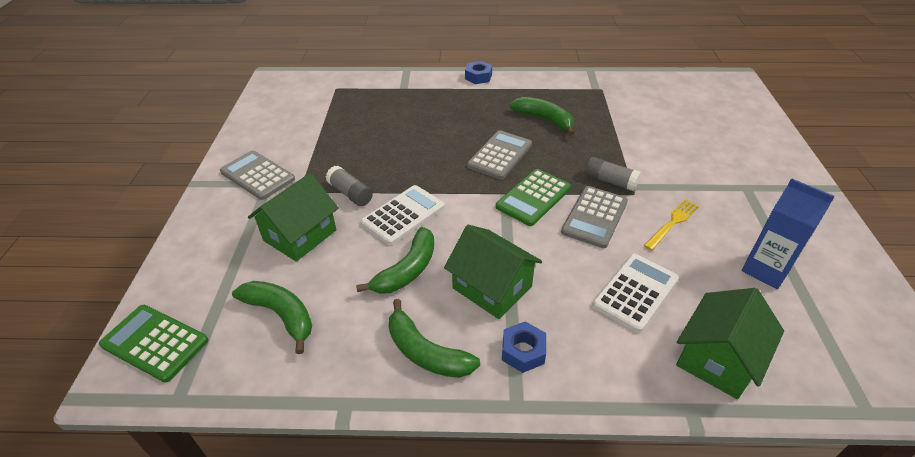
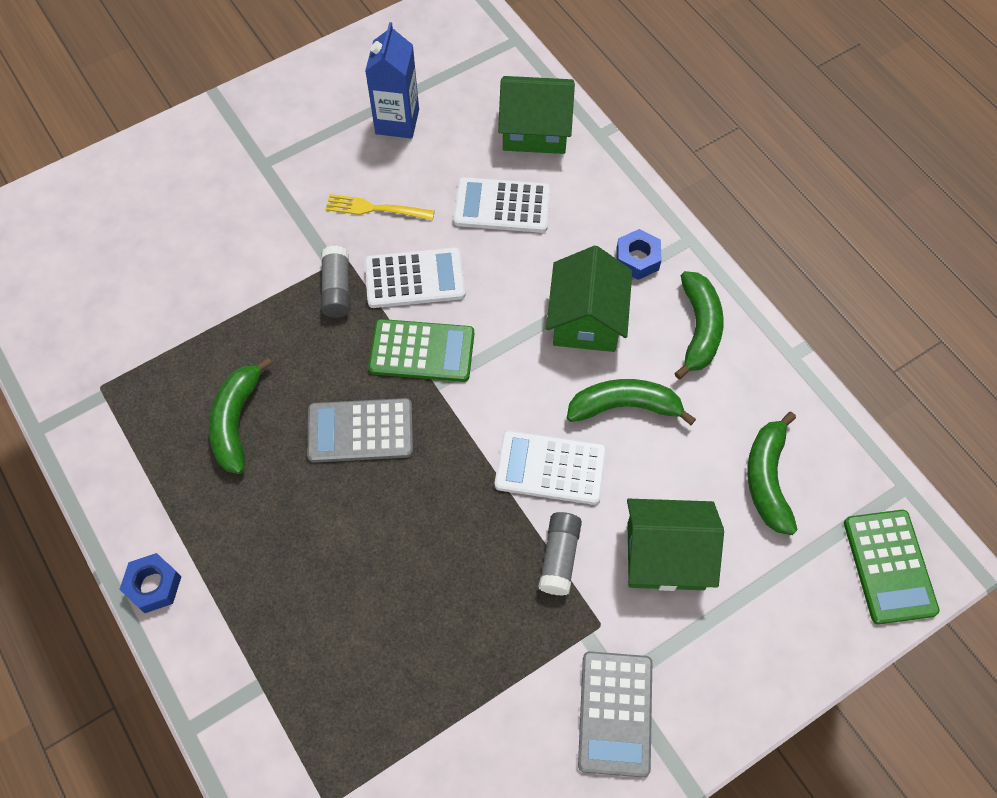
camera: 125 degrees left, 20 degrees up
(594, 217) = (414, 278): grey calculator -> white calculator

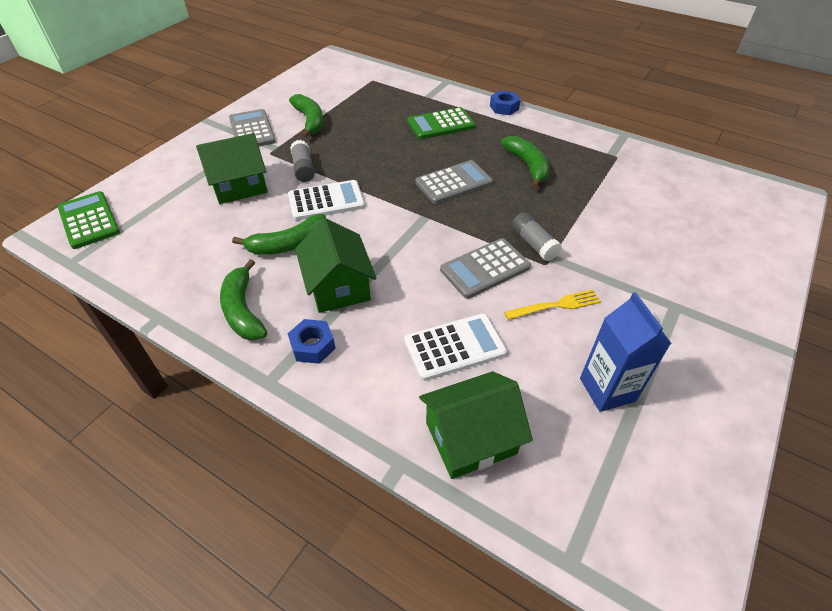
camera: 155 degrees right, 15 degrees down
(414, 278) = (485, 268): white calculator -> grey calculator
(422, 351) = (446, 230): green calculator -> green calculator (441, 124)
(767, 479) = (175, 237): green banana -> green banana (310, 121)

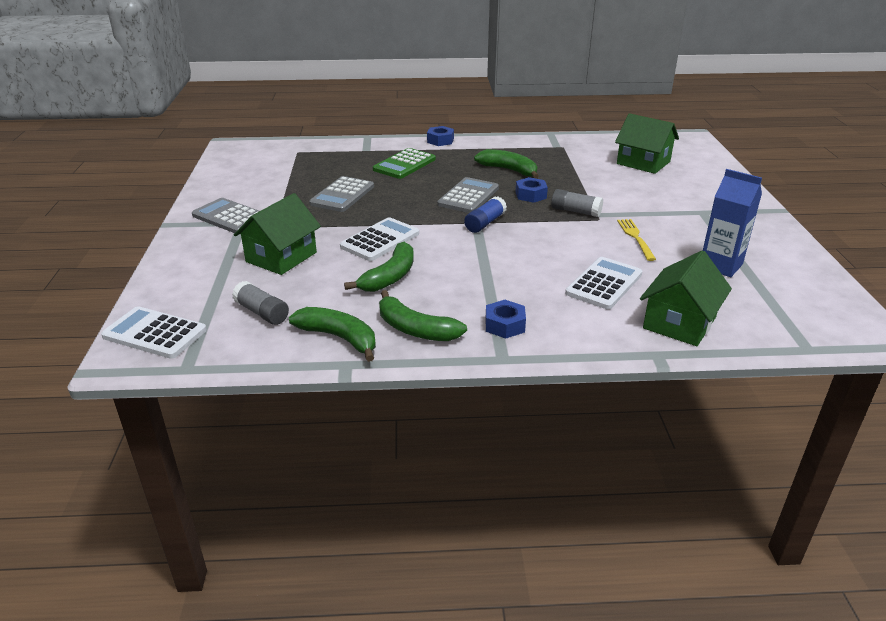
camera: 35 degrees left, 15 degrees down
(89, 220) = (155, 333): green calculator -> white calculator
(303, 169) = (325, 227): grey glue stick -> grey glue stick (262, 312)
(310, 121) = (280, 194): green banana -> green banana (339, 338)
(338, 286) = (471, 285): green house -> green house (643, 163)
(432, 220) = (485, 223): none -> blue glue stick
(485, 268) = (563, 236): grey calculator -> grey calculator (342, 195)
(513, 205) = (530, 195): none -> blue nut
(556, 305) = (635, 237): yellow fork -> yellow fork turned 45 degrees counterclockwise

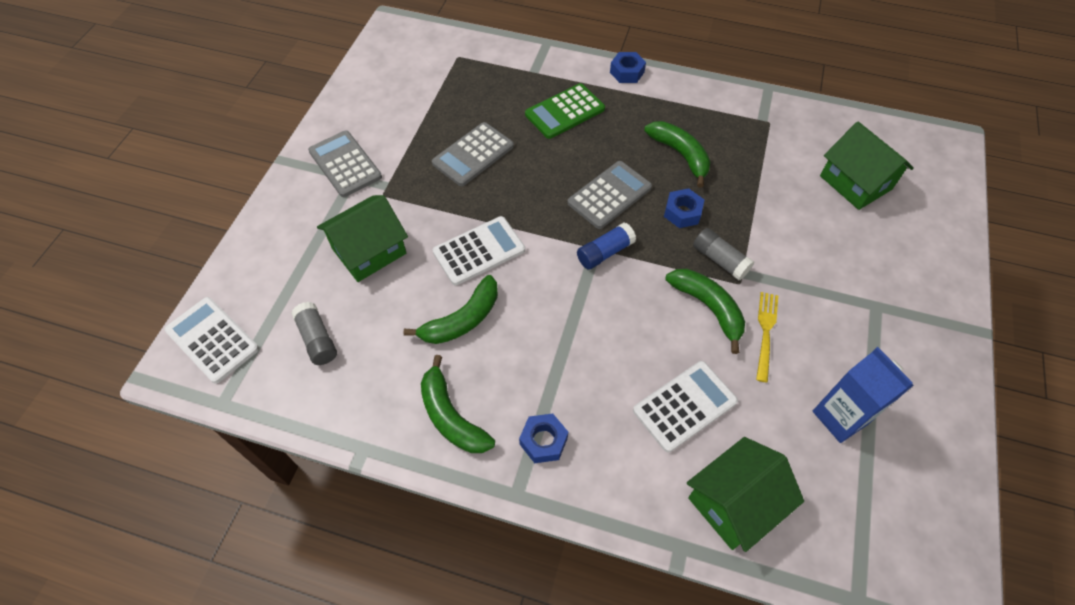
camera: 20 degrees right, 25 degrees up
(339, 338) = (373, 405): green banana -> green banana (708, 308)

